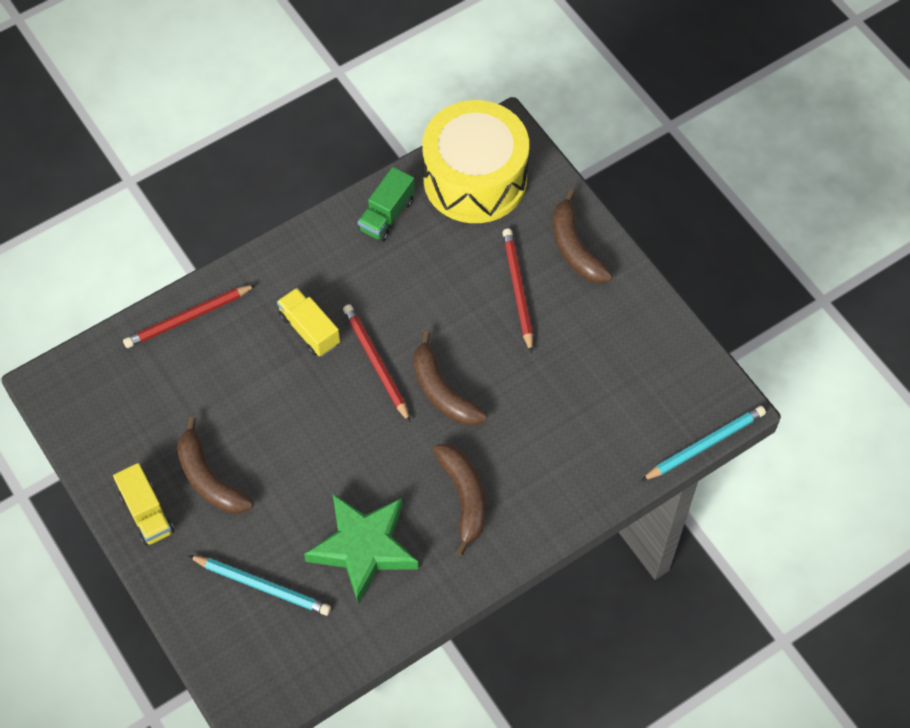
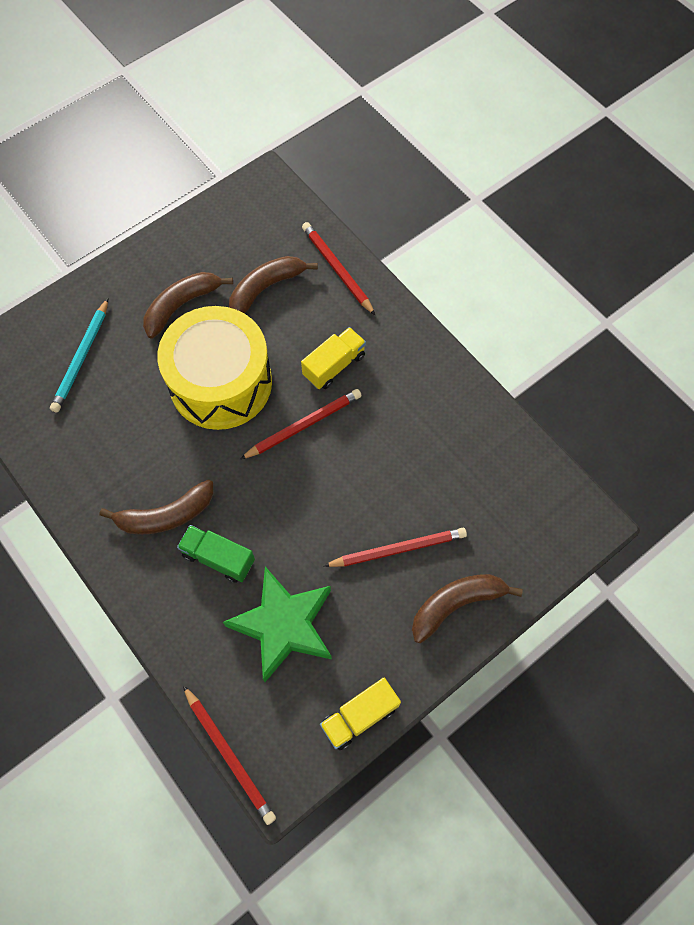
camera: 85 degrees right, 5 degrees up
(146, 513) = (149, 265): yellow truck -> yellow truck (359, 716)
(363, 548) = (115, 433): green star -> green star (284, 625)
(387, 215) = (469, 418): green truck -> green truck (218, 558)
(442, 392) = (277, 486): brown banana -> brown banana (265, 288)
(475, 179) = (525, 497): yellow drum -> yellow drum (221, 383)
(705, 445) = (229, 755): turquoise pencil -> red pencil

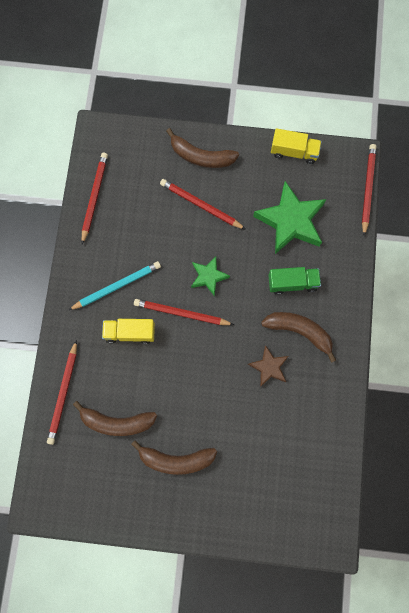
camera: 135 degrees left, 10 degrees up
(81, 357) = (265, 480): turquoise pencil -> turquoise pencil (117, 286)
(167, 454) = (269, 367): none -> brown star
(218, 558) = (292, 283): green truck -> green truck turned 75 degrees counterclockwise
(221, 383) = (201, 383): yellow drum -> none
(313, 484) = (208, 276): none -> green star
(512, 453) = (94, 197): none -> red pencil

